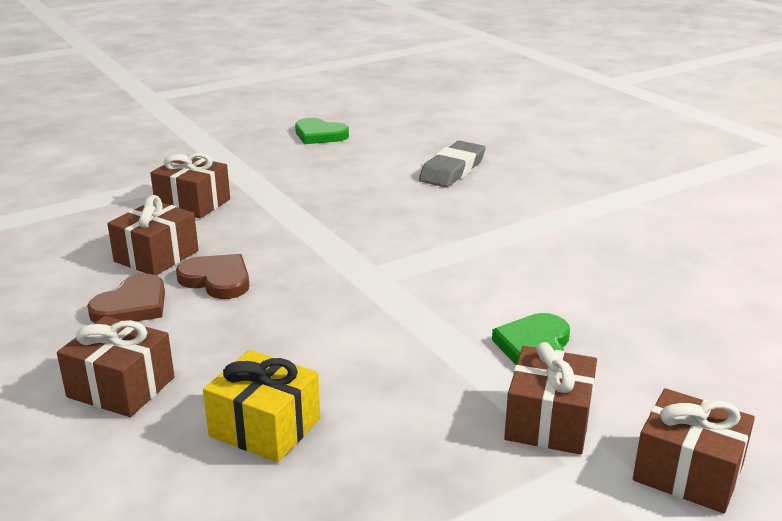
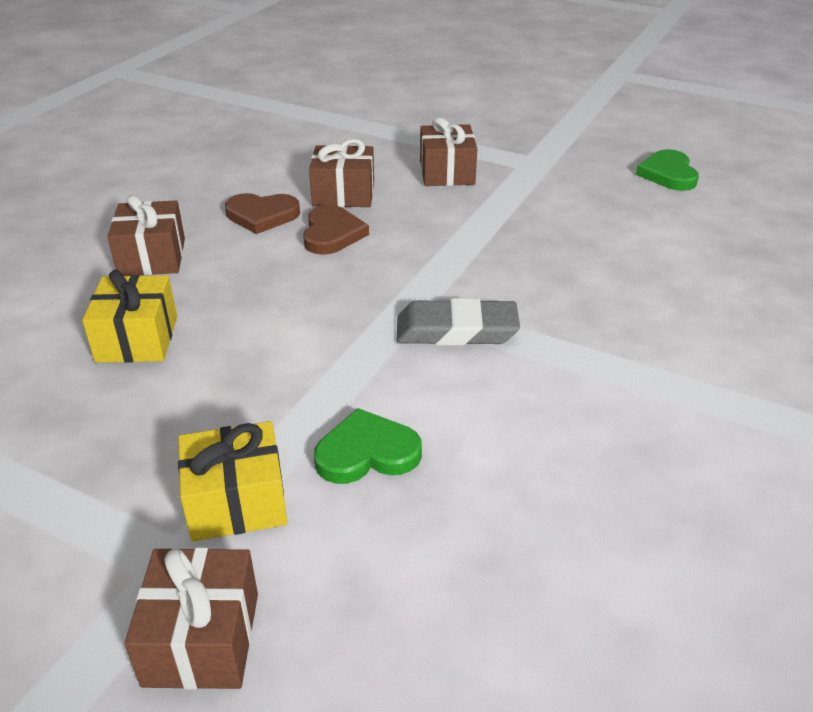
camera: 60 degrees right, 10 degrees up
(452, 170) = (703, 275): grey eraser -> grey eraser (456, 330)
(548, 421) = (236, 501): brown gift -> yellow gift

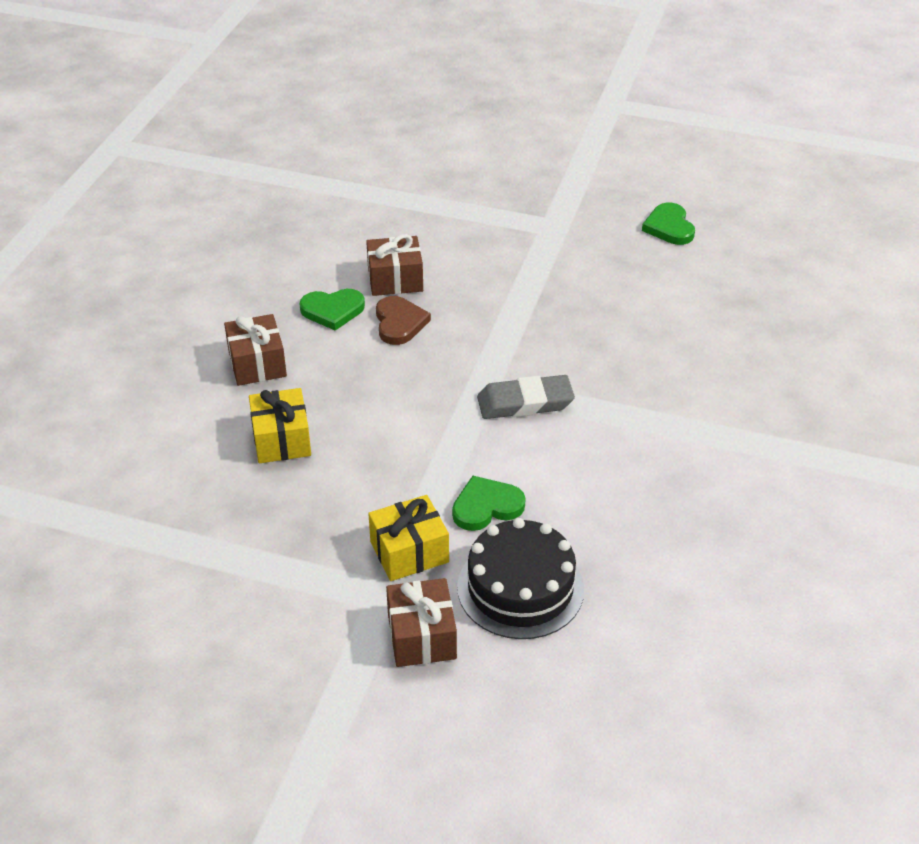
camera: 10 degrees left, 5 degrees up
(262, 215) = (332, 310): brown heart -> green heart
(380, 580) = (520, 588): none -> black cake
(447, 172) = (478, 245): brown gift -> none

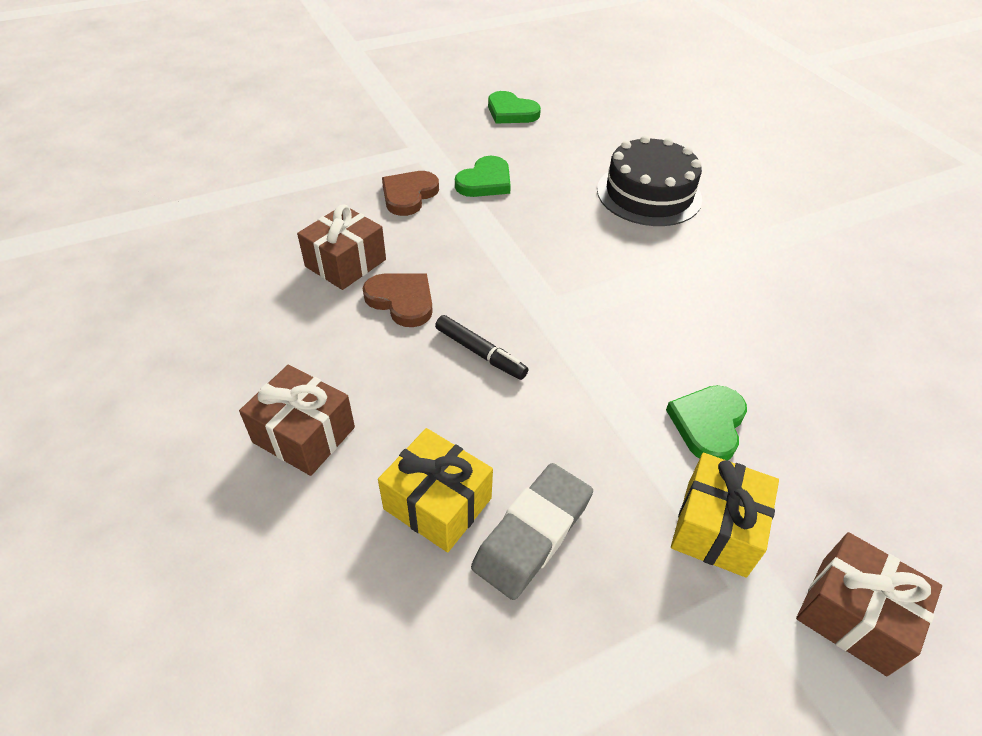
camera: 45 degrees left, 5 degrees up
(332, 310) = (319, 327): green heart -> green heart (485, 181)
(405, 382) = (480, 353): none -> black marker
(496, 254) = (409, 195): none -> brown heart
(520, 588) = (841, 482): black cake -> black cake (649, 194)
(525, 402) = (602, 305): grey eraser -> grey eraser (532, 533)

